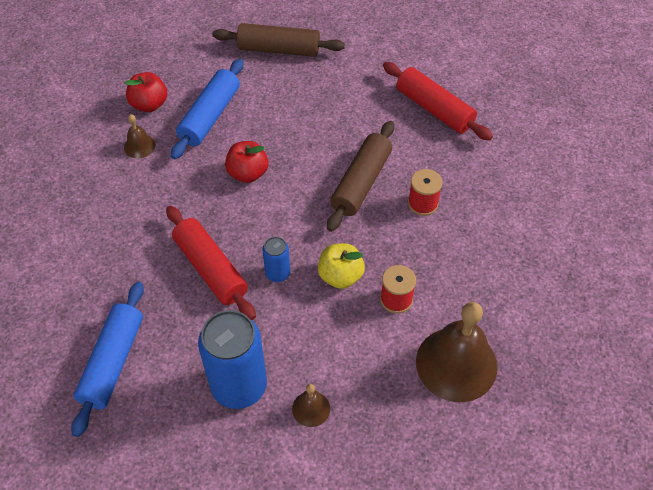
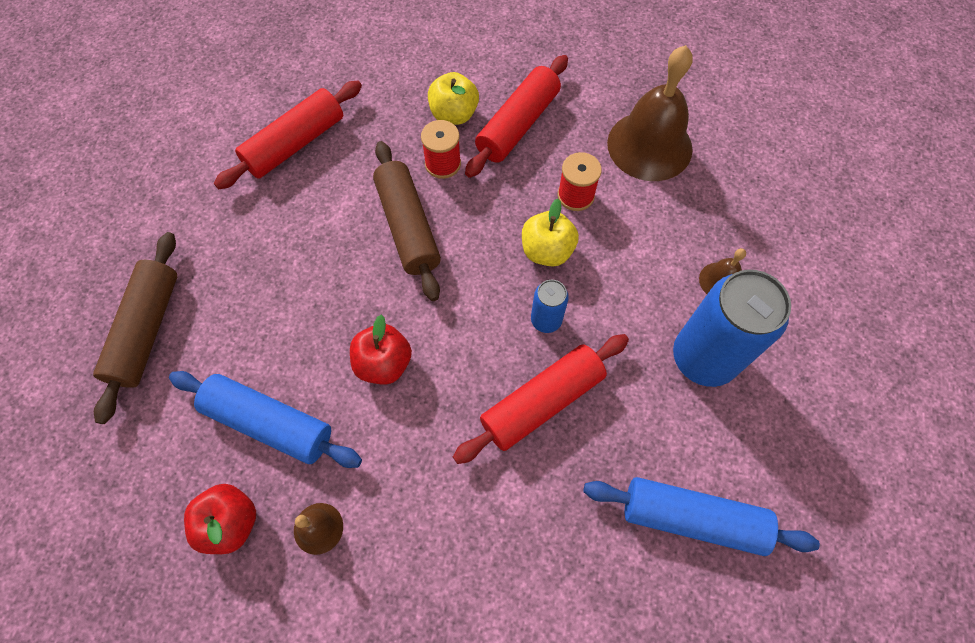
camera: 90 degrees left, 10 degrees up
(361, 182) = (407, 227): brown rolling pin -> brown rolling pin turned 45 degrees clockwise
(469, 257) = (517, 125): none -> red rolling pin
(475, 210) = (454, 114): none -> yellow apple

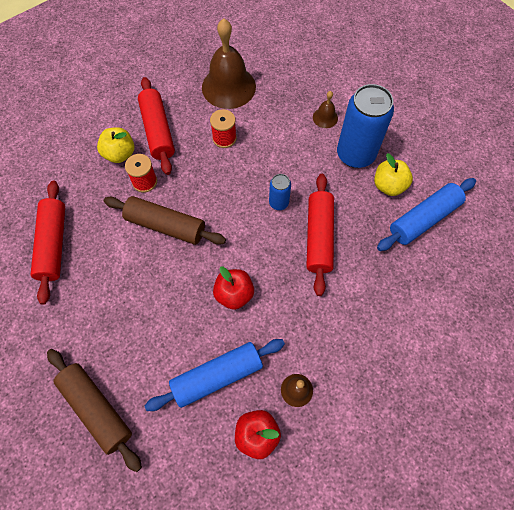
camera: 50 degrees left, 0 degrees up
(547, 251) = (242, 174): yellow apple -> yellow apple (389, 186)

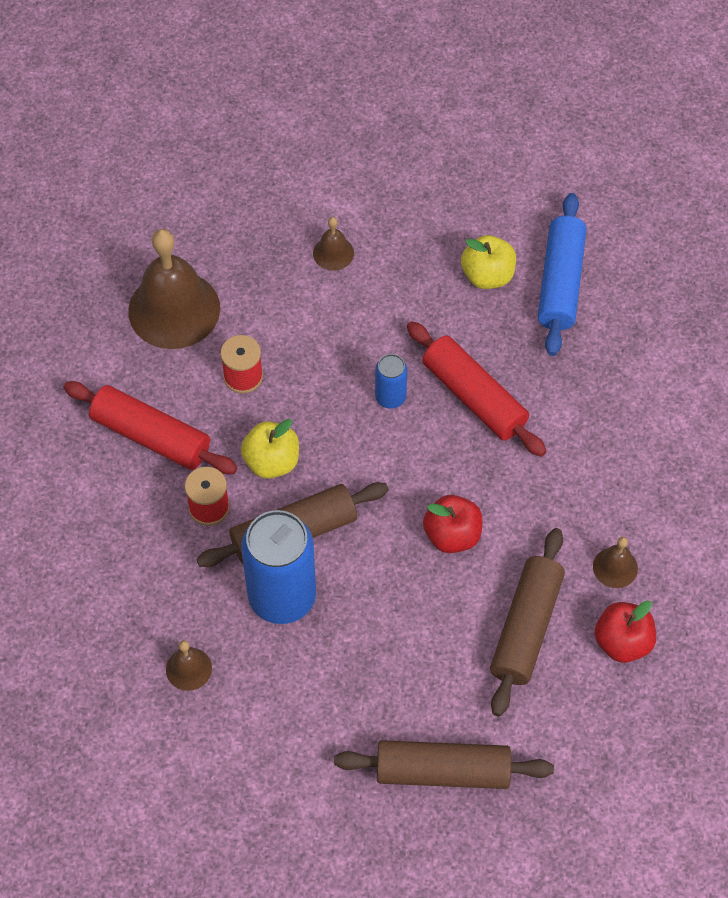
camera: 45 degrees left, 5 degrees down
(53, 244) = (189, 669): red rolling pin -> brown bell
(119, 154) = (138, 503): yellow apple -> yellow apple (271, 461)
(217, 376) = (526, 628): blue rolling pin -> brown rolling pin
(355, 154) = (414, 269): blue can -> blue can (282, 597)

